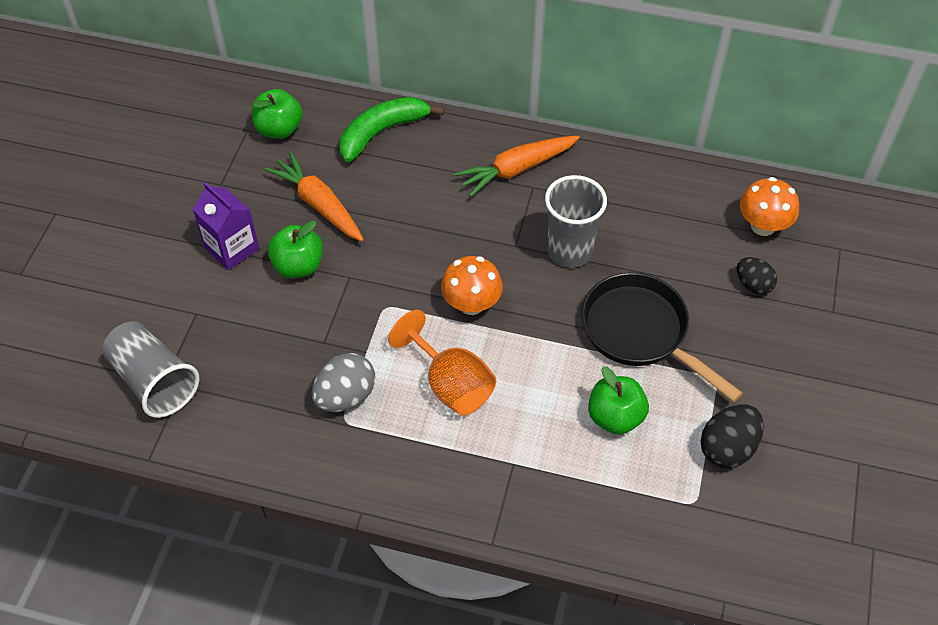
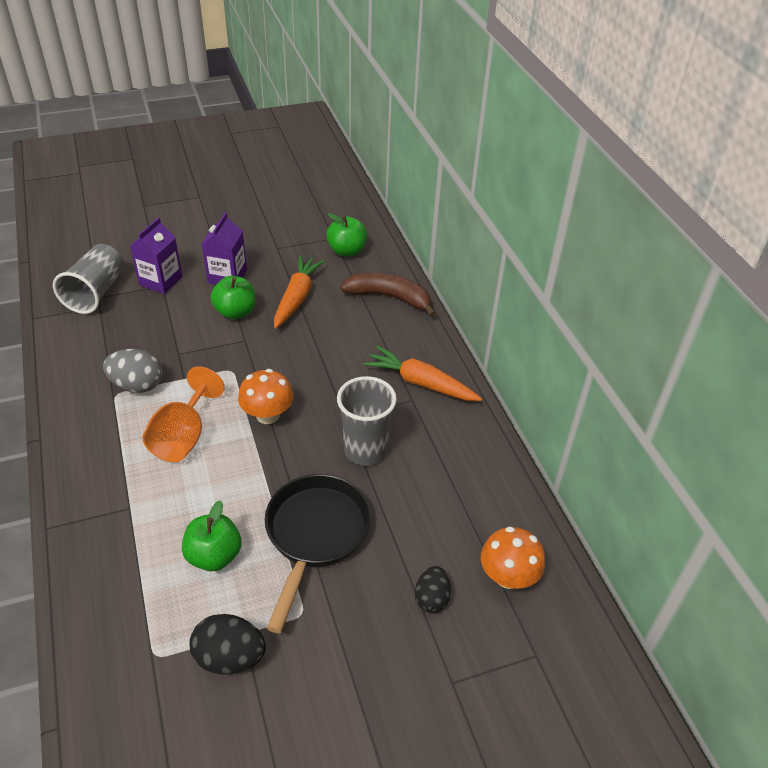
camera: 55 degrees right, 10 degrees down
(187, 311) = (161, 281): none -> purple carton
(382, 132) = (389, 298): green banana -> brown banana

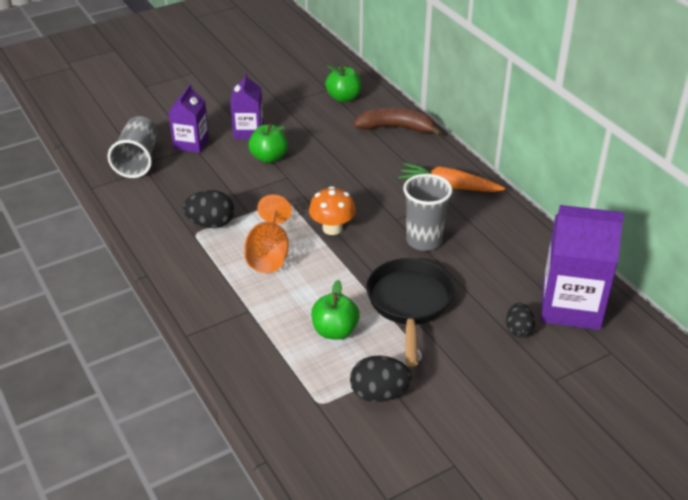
camera: 10 degrees left, 5 degrees down
(137, 385) = (210, 224): grey egg -> black egg
(297, 297) = (317, 139): orange carrot -> none
(508, 576) = (571, 306): orange mushroom -> purple carton

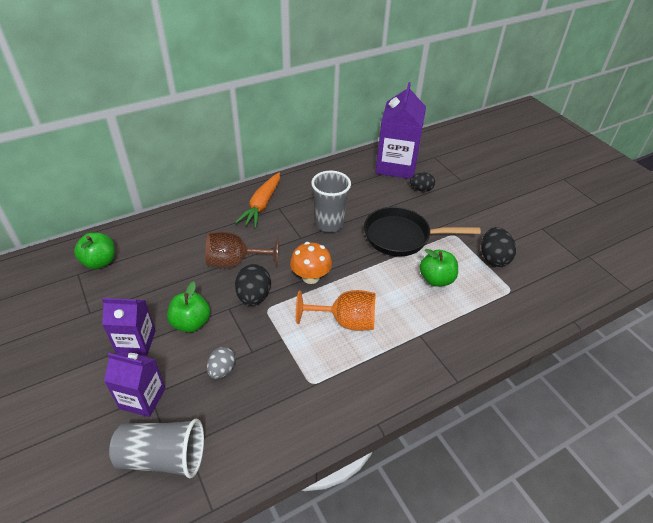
camera: 90 degrees left, 5 degrees up
(210, 224) = (297, 370): black egg -> black egg (254, 296)
(215, 180) = (222, 370): none -> grey egg
(351, 175) = (235, 262): none -> brown goblet
(396, 128) = (168, 229): brown banana -> none

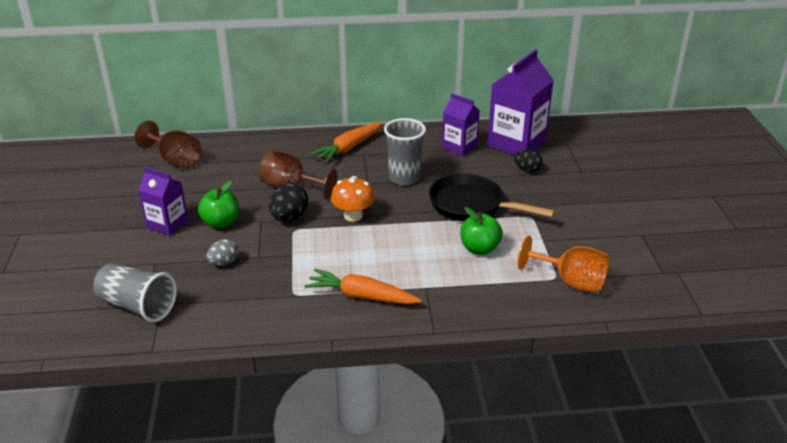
camera: 25 degrees right, 10 degrees down
(100, 262) = (175, 160): green apple -> brown goblet
(142, 398) = (147, 263): purple carton -> purple carton (459, 146)
(345, 321) = (360, 258): orange goblet -> orange goblet (571, 281)
(373, 364) = (361, 296): none -> orange carrot
(493, 258) = (559, 246): black egg -> none

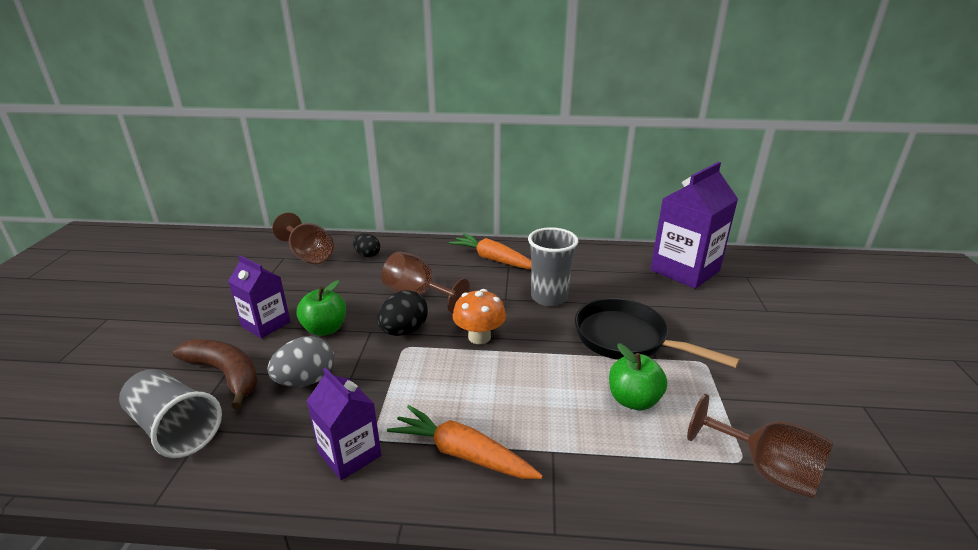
camera: 10 degrees right, 5 degrees down
(155, 265) = (226, 374): none -> brown banana
(224, 262) = (306, 380): grey egg -> grey egg, size x1.51
(348, 148) = (493, 259): orange carrot -> orange carrot turned 75 degrees clockwise
(459, 146) = (617, 268): purple carton -> purple carton (350, 454)
(527, 170) = (698, 302): black egg -> black egg (367, 255)
(571, 281) = (766, 470): orange goblet -> brown goblet

